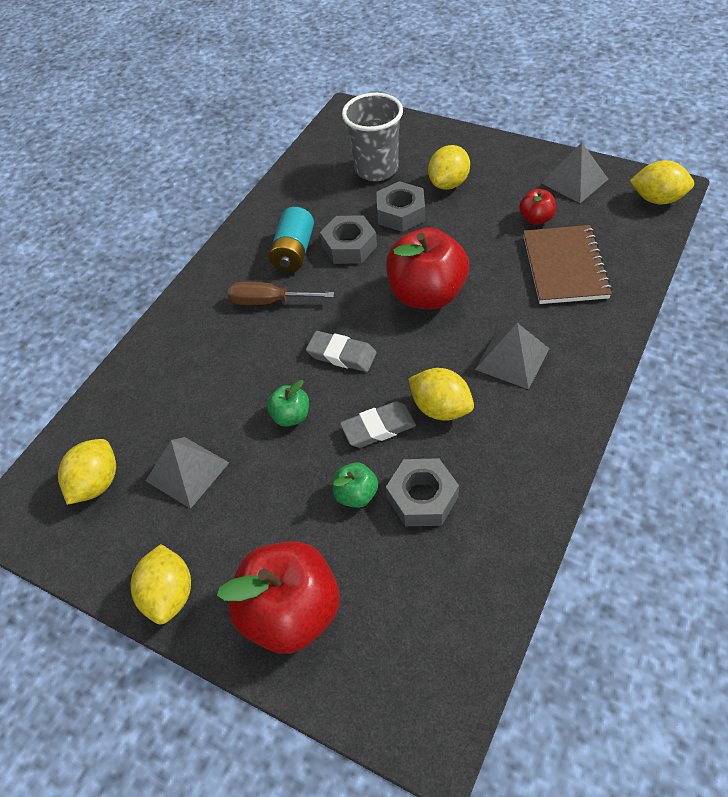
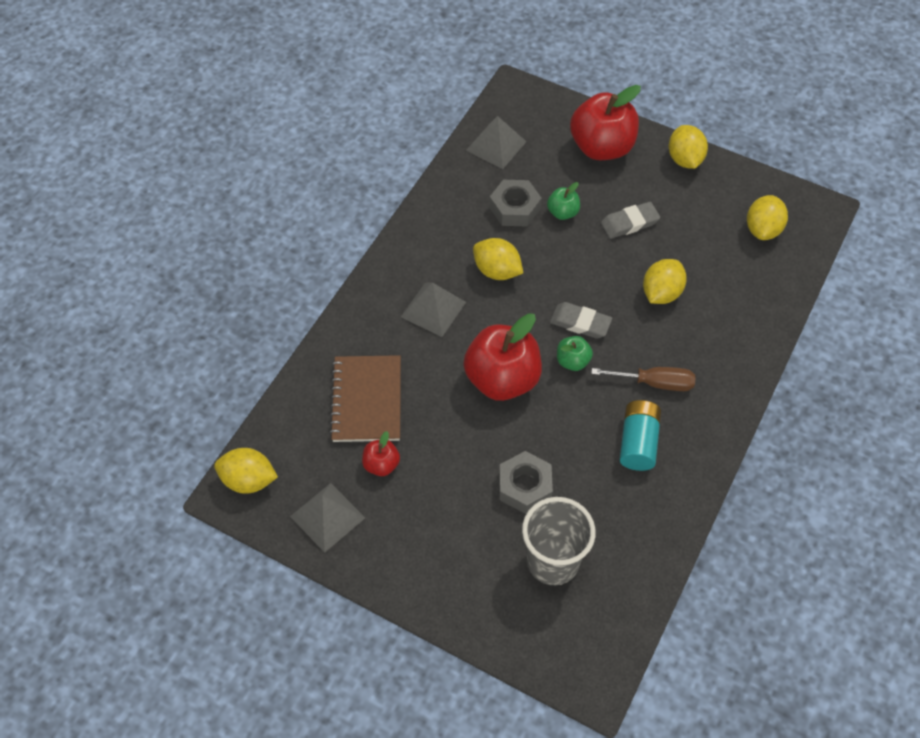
camera: 175 degrees right, 5 degrees up
(187, 471) = (693, 234): grey pyramid -> grey pyramid (496, 145)
(291, 416) = (618, 272): green apple -> green apple (572, 361)
(349, 246) = (579, 445): grey nut -> none
(378, 427) = (547, 259): grey eraser -> grey eraser (629, 223)
(449, 183) = (468, 527): yellow lemon -> yellow lemon (661, 293)

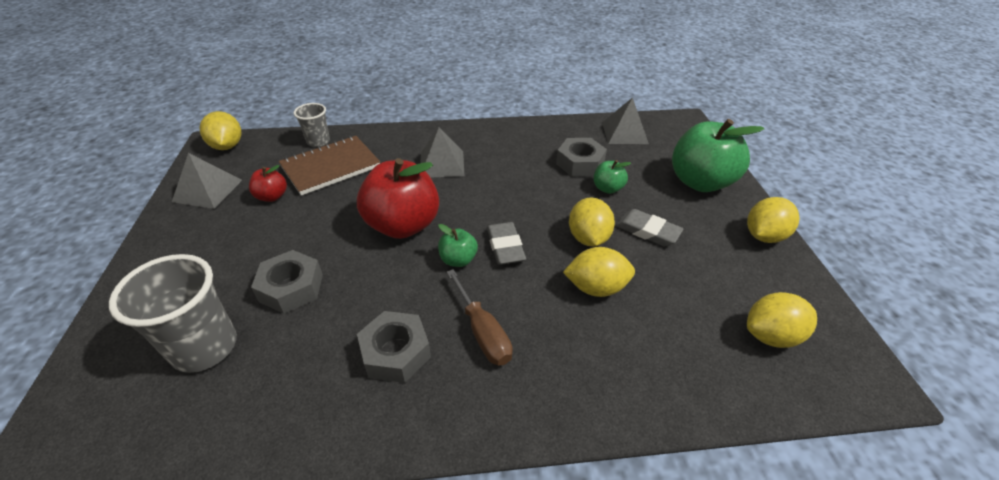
camera: 55 degrees right, 15 degrees down
(308, 394) = (318, 141): none -> grey cup
(497, 271) = (510, 179): yellow lemon -> yellow lemon (588, 238)
(601, 147) = (700, 182): red apple -> green apple
(638, 442) = (396, 352): turquoise battery -> grey nut

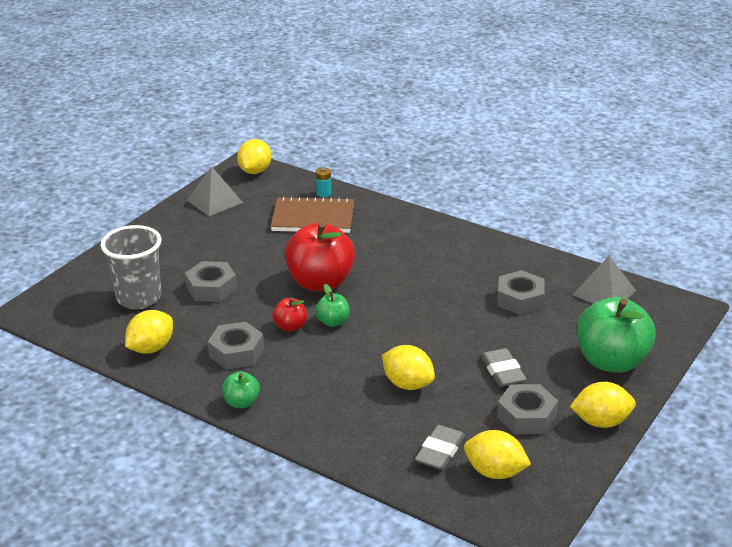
camera: 40 degrees right, 10 degrees down
(272, 196) = (252, 223): red apple -> red apple (290, 326)
(318, 141) = (324, 193): grey cup -> turquoise battery
(442, 164) = (400, 250): grey pyramid -> none
(482, 332) = (299, 369): brown screwdriver -> none
(505, 246) = (376, 329): grey eraser -> grey eraser (440, 451)
(588, 238) = (447, 353): yellow lemon -> yellow lemon (151, 348)
(607, 188) = (515, 328): green apple -> green apple (241, 402)
(716, 262) = (526, 416): none -> grey nut

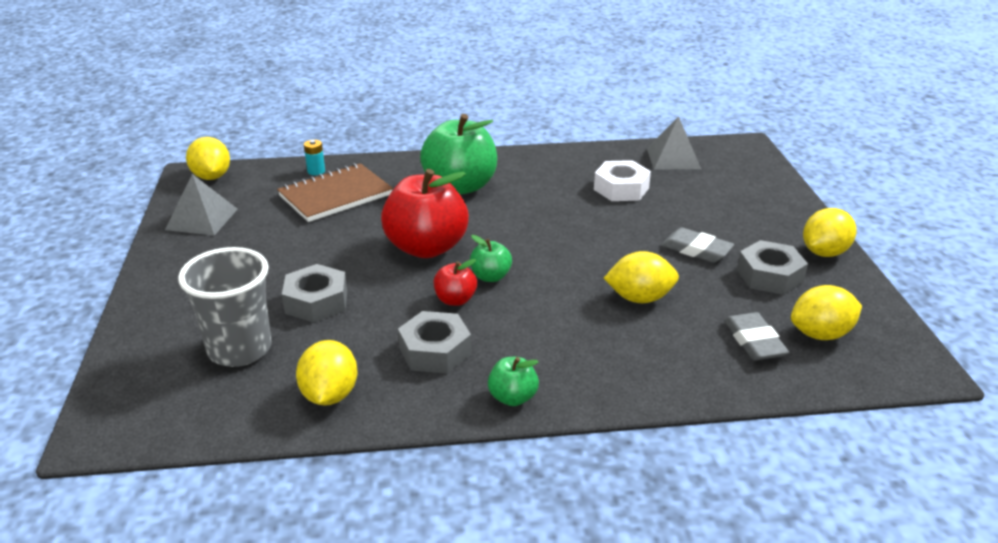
camera: 40 degrees left, 0 degrees up
(520, 299) = (621, 188): grey nut -> white nut
(611, 361) = (758, 204): green apple -> green apple (460, 186)

